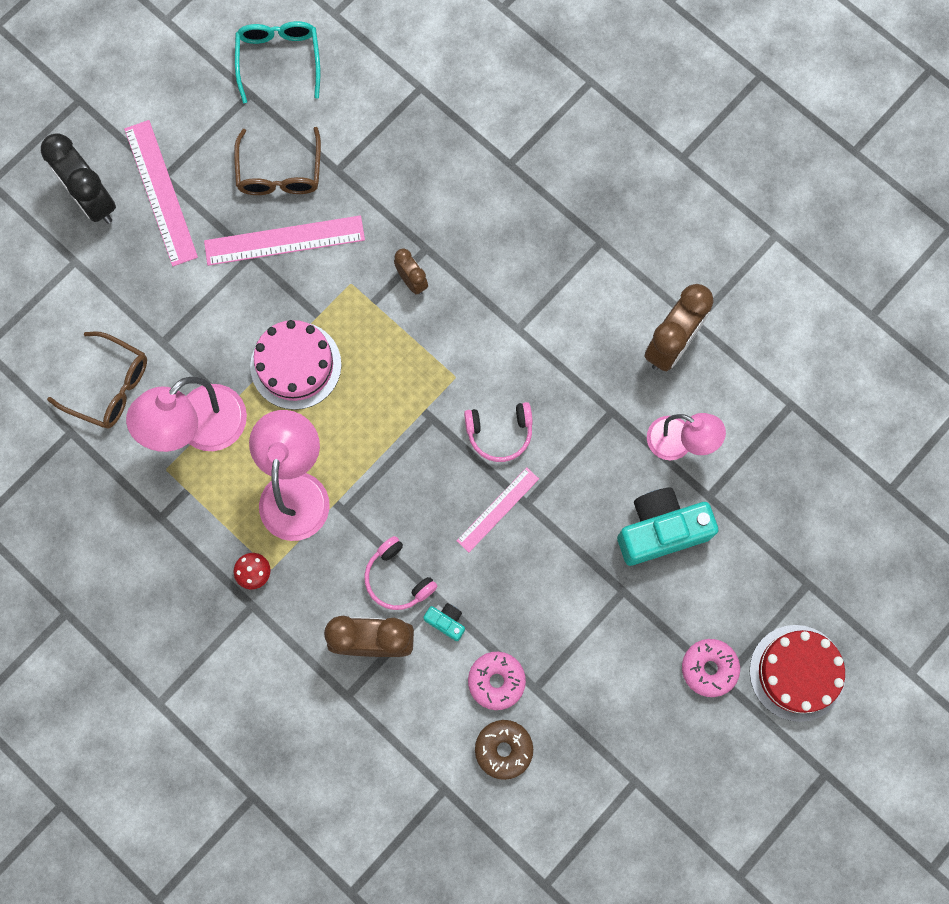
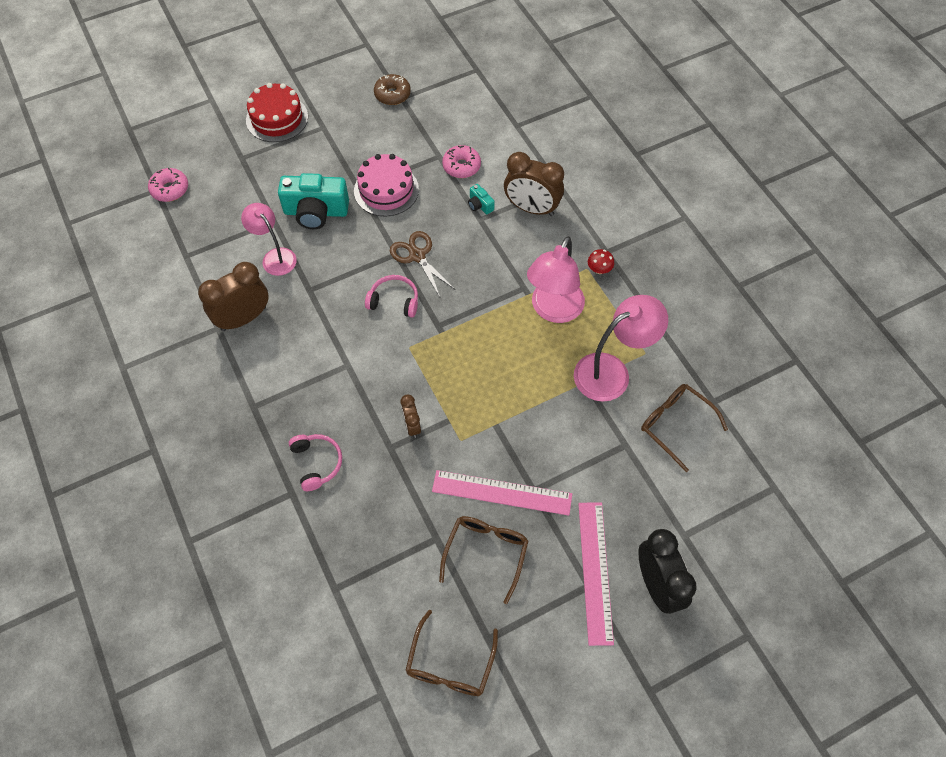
camera: 160 degrees left, 15 degrees down
(279, 60) = (450, 664): turquoise glasses -> brown glasses
(295, 365) = (525, 393): pink cake -> pink cake (386, 190)
(397, 578) = (502, 237): pink headphones -> pink headphones (317, 463)
(498, 509) = (417, 256): pink ruler -> brown scissors
(503, 749) = (472, 133): brown donut -> brown donut (392, 94)
(709, 668) = (328, 135): pink donut -> pink donut (170, 189)

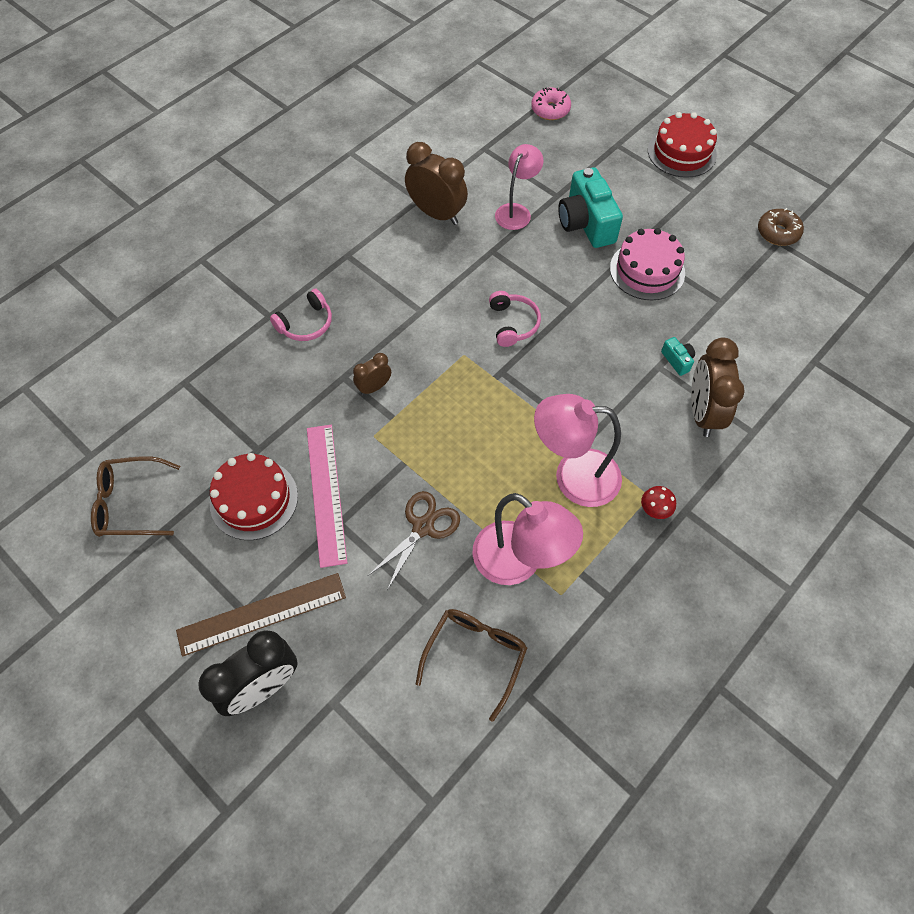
camera: 70 degrees right, 0 degrees up
(417, 256) = (578, 325): brown scissors -> brown scissors (423, 527)
(461, 166) = (720, 326): pink donut -> none
(480, 205) = (677, 360): turquoise camera -> turquoise camera turned 120 degrees clockwise
(486, 553) = (254, 499): brown glasses -> red cake
(595, 571) = (262, 614): pink ruler -> brown ruler

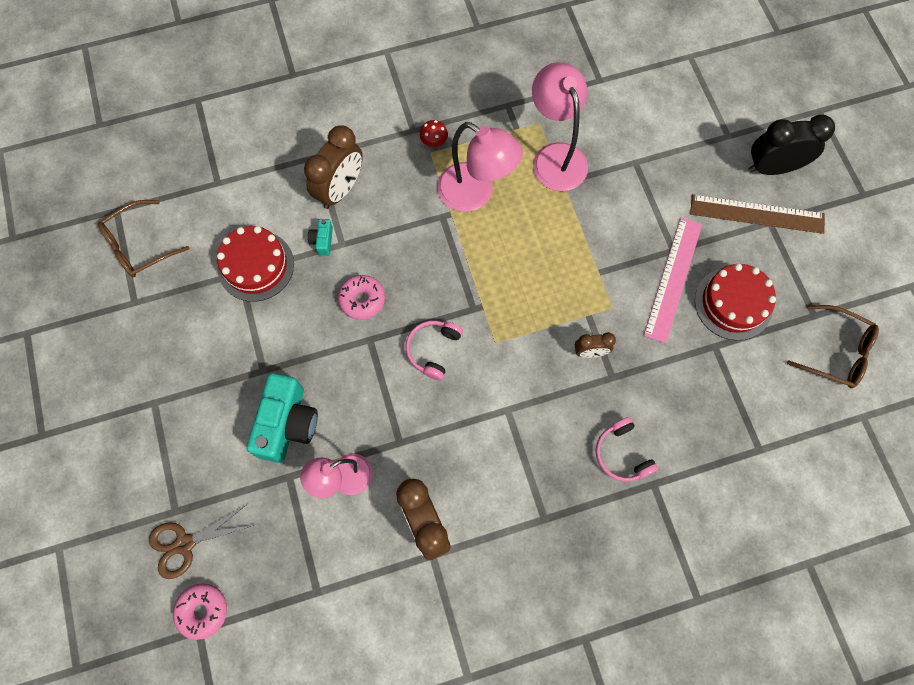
camera: 150 degrees left, 10 degrees up
(306, 324) = (621, 454): pink headphones -> pink headphones turned 105 degrees counterclockwise
(423, 527) = (610, 215): brown scissors -> brown scissors (185, 544)
(475, 656) = (620, 116): brown glasses -> brown glasses (139, 245)
(602, 331) = (362, 300): none -> pink donut
(647, 270) = (275, 338): pink cake -> none
(681, 152) = (121, 460): red cake -> red cake (256, 266)
(777, 233) = (125, 312): brown donut -> none

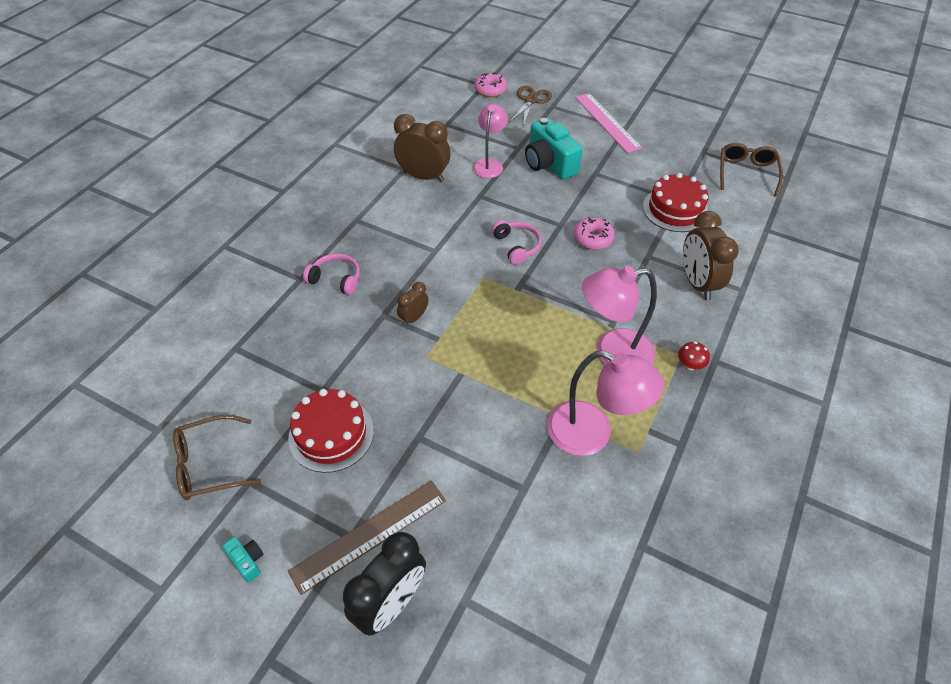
camera: 135 degrees right, 20 degrees down
(322, 241) = (661, 249): turquoise camera -> turquoise camera (247, 561)
(673, 279) = (398, 414): pink ruler -> pink ruler (607, 122)

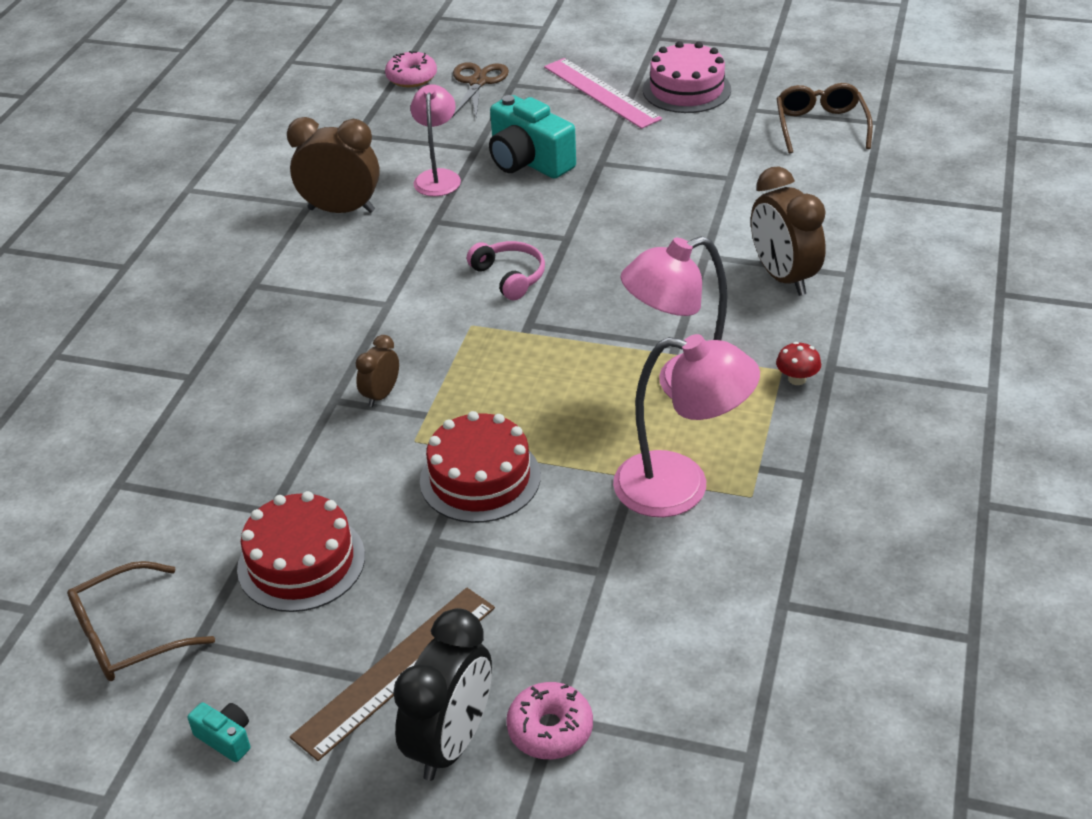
camera: 10 degrees left, 10 degrees down
(336, 279) = (247, 367): pink headphones -> none
(592, 238) = (619, 247): pink donut -> pink donut (550, 729)
(663, 130) = (686, 90): none -> pink cake
(675, 209) = (729, 190): red cake -> red cake (480, 478)

